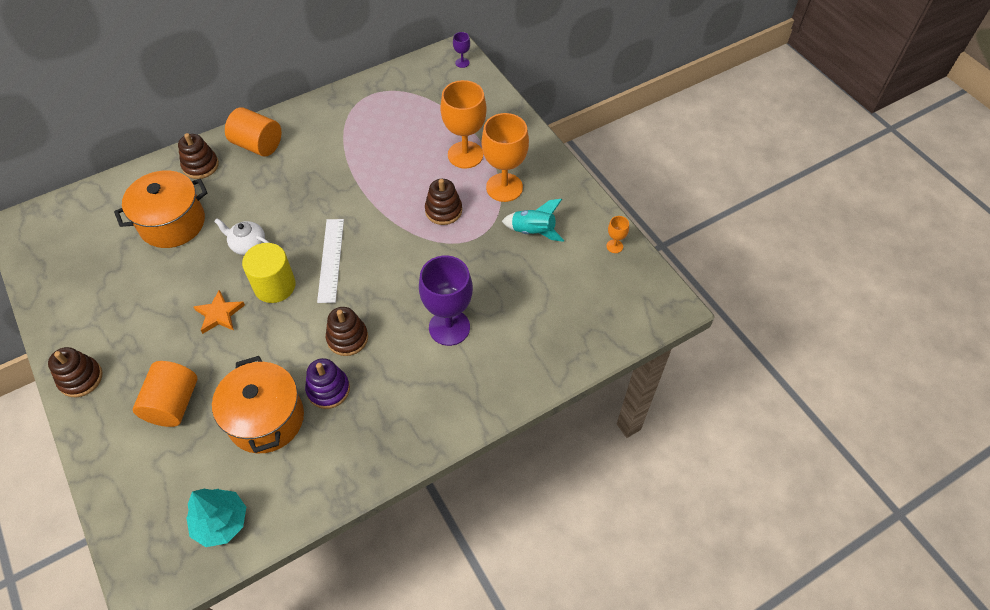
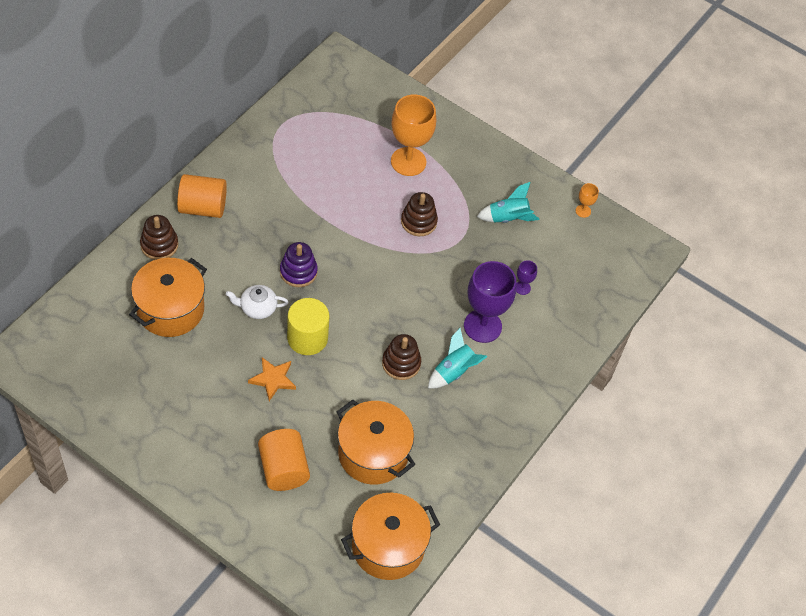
camera: 30 degrees left, 0 degrees up
(81, 378) = (183, 476): brown stacking toy -> none
(221, 522) = (388, 546): turquoise tree -> orange pot
(328, 389) = (411, 412): purple stacking toy -> purple stacking toy (298, 272)
(331, 260) = (344, 298): white ruler -> none
(395, 363) = (454, 371): none -> turquoise rocket
(462, 63) = (352, 66): purple goblet -> purple goblet (522, 288)
(504, 187) = (461, 184): orange goblet -> none

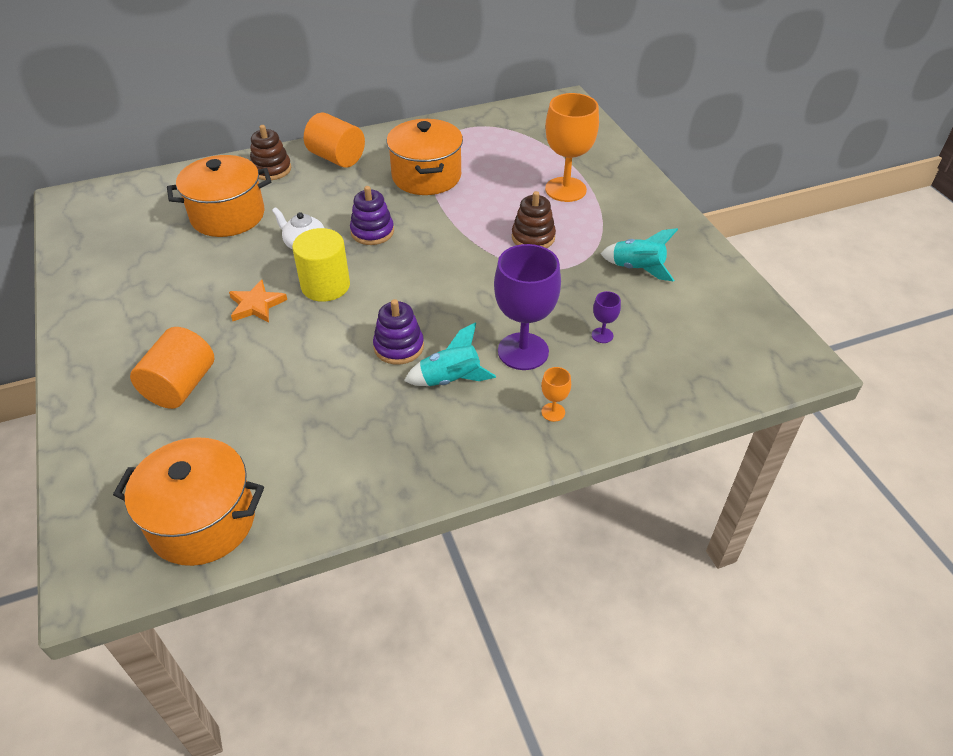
camera: 40 degrees right, 10 degrees down
(373, 454) = (284, 416): orange pot -> orange pot (426, 176)
(401, 363) = (399, 347): brown stacking toy -> purple stacking toy
(583, 211) = (736, 294): orange goblet -> orange goblet (553, 412)

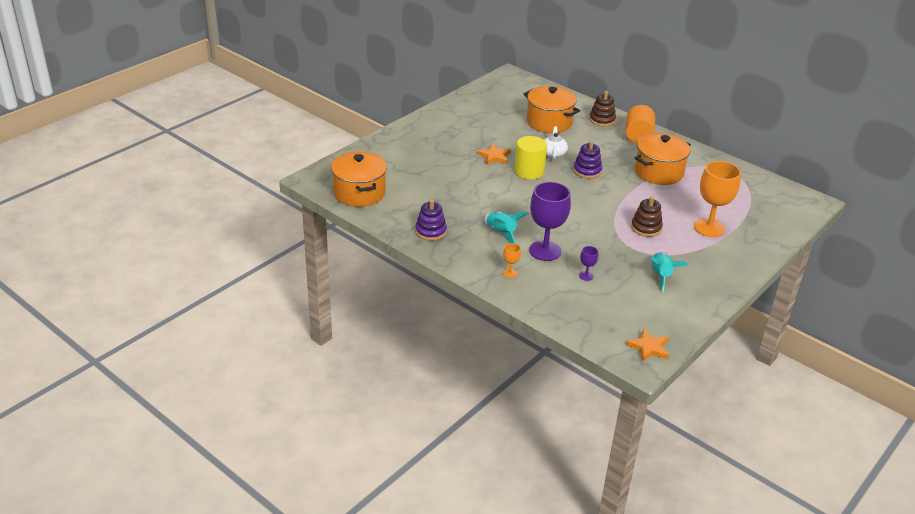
camera: 60 degrees right, 10 degrees down
(180, 386) = (424, 157): orange cylinder -> none
(399, 347) = (508, 209): purple stacking toy -> purple stacking toy (430, 231)
(776, 343) = (649, 348): none -> orange star

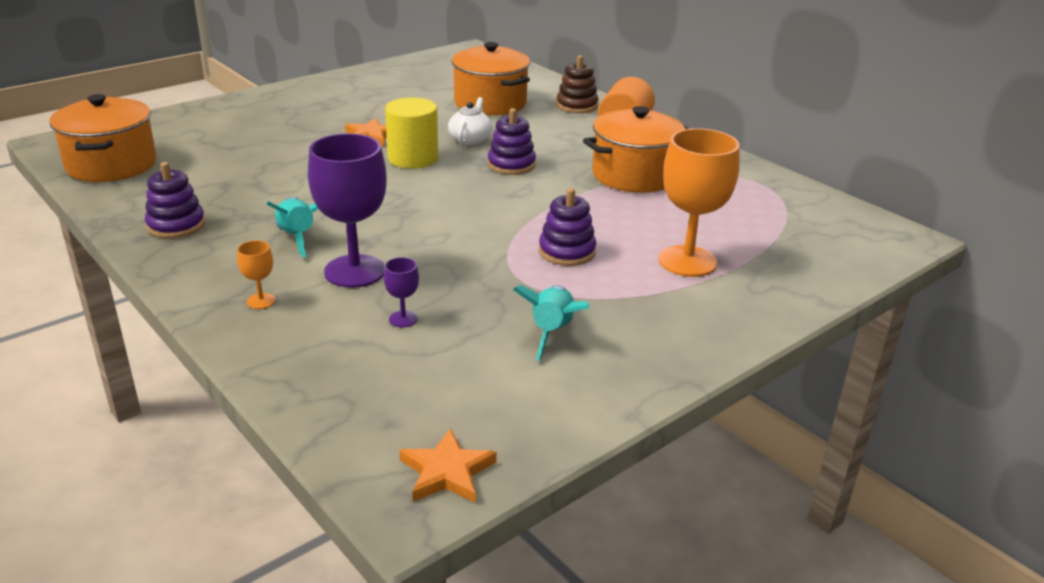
camera: 10 degrees right, 5 degrees down
(646, 228) = (567, 252): brown stacking toy -> purple stacking toy

